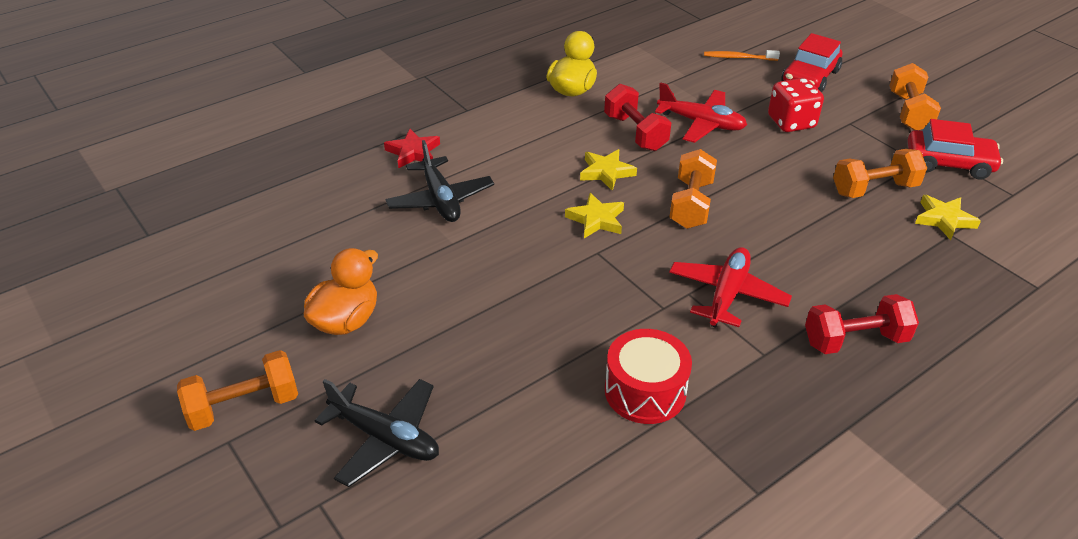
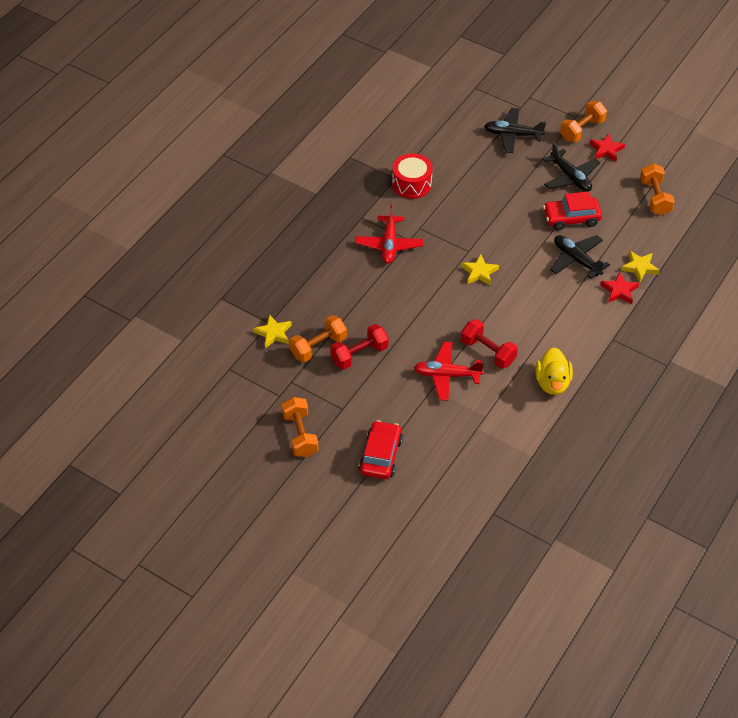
camera: 160 degrees right, 10 degrees up
(238, 352) = (606, 150): none -> red star
(346, 320) = (570, 177): orange duck -> black plane
(606, 172) = (490, 310): yellow star -> yellow star (639, 267)
(691, 204) = (429, 300): orange dumbbell -> orange dumbbell (655, 198)
(738, 57) = (443, 464): orange toothbrush -> none
(791, 122) = (384, 396): red dice -> none
(855, 340) = (318, 237): red dumbbell -> red dumbbell (359, 355)
(949, 163) = (270, 386): red car -> red car (571, 218)

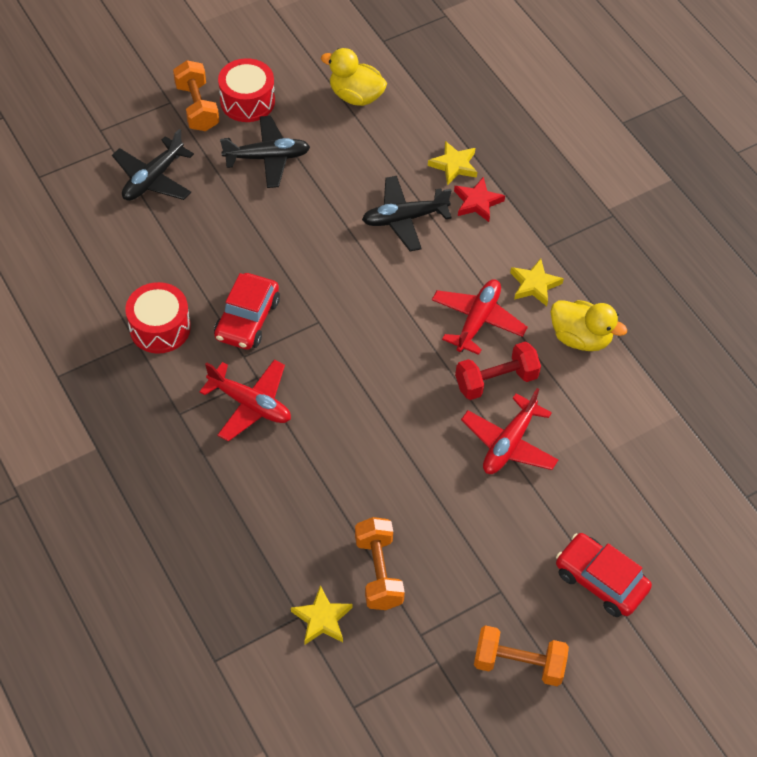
camera: 65 degrees left, 5 degrees up
(359, 355) = (420, 528): red dumbbell -> none
(479, 272) = (362, 327): yellow star -> yellow star (534, 285)
(526, 326) = (477, 321): none -> red plane
(571, 218) = (334, 190): red car -> red car (247, 319)
(606, 150) = (247, 101): red star -> red drum
(655, 198) = (356, 96): orange dumbbell -> yellow duck

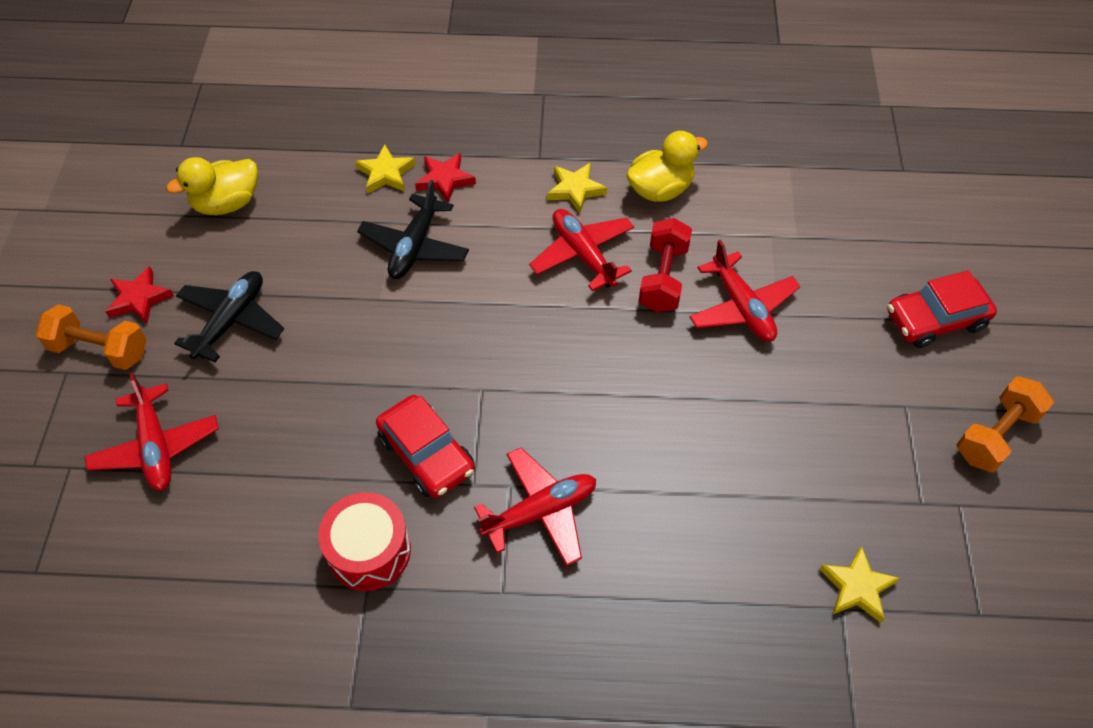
camera: 55 degrees left, 0 degrees up
(153, 179) = (156, 446): black plane -> red plane
(247, 101) = (139, 299): red drum -> red star
(378, 572) = (827, 501): orange dumbbell -> none

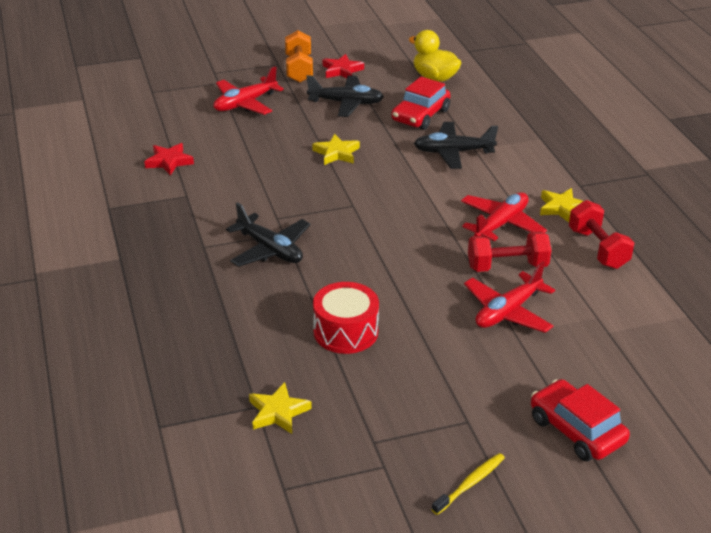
camera: 70 degrees right, 20 degrees down
(369, 551) = (211, 190): red drum -> red drum (345, 332)
(385, 173) = (508, 126): yellow star -> yellow star (336, 153)
(426, 454) = (289, 195): red car -> red car (420, 115)
(445, 180) = (522, 150): red star -> red star (169, 162)
(540, 512) = (270, 249): red plane -> black plane
(660, 189) = (598, 249): yellow duck -> red dumbbell
(995, 435) = (470, 483): orange dumbbell -> yellow toothbrush

